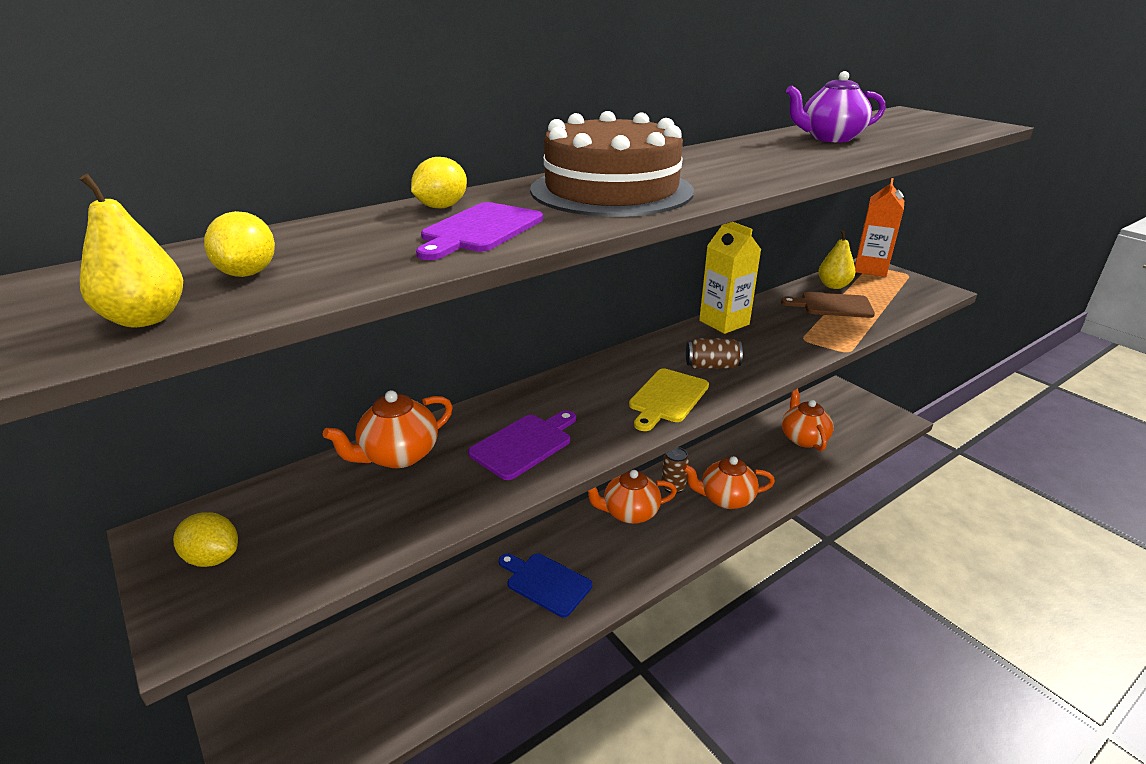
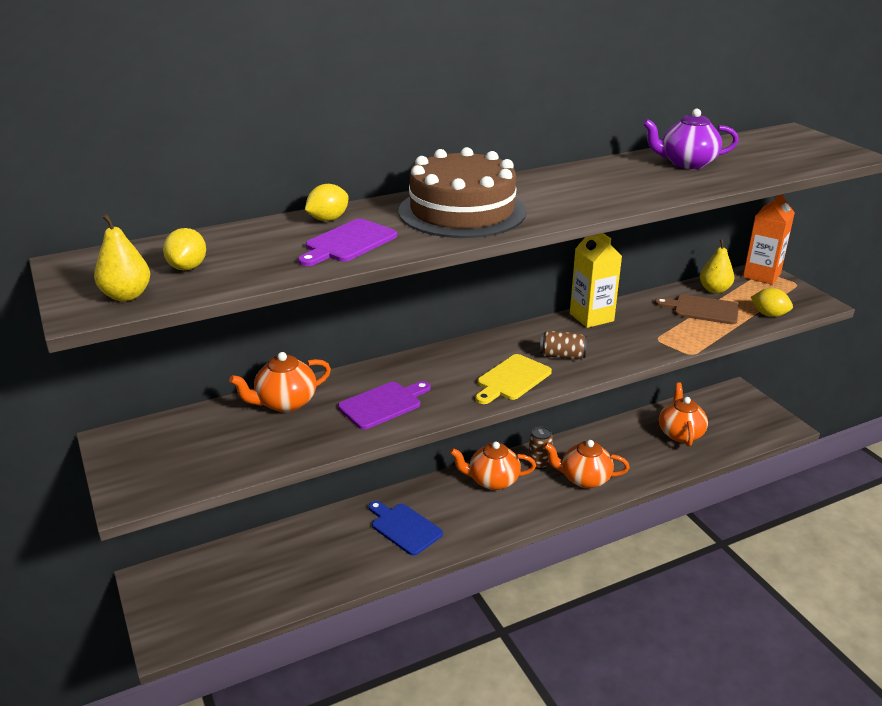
camera: 10 degrees right, 0 degrees up
(213, 558) = (146, 458): yellow lemon -> yellow lemon (769, 314)

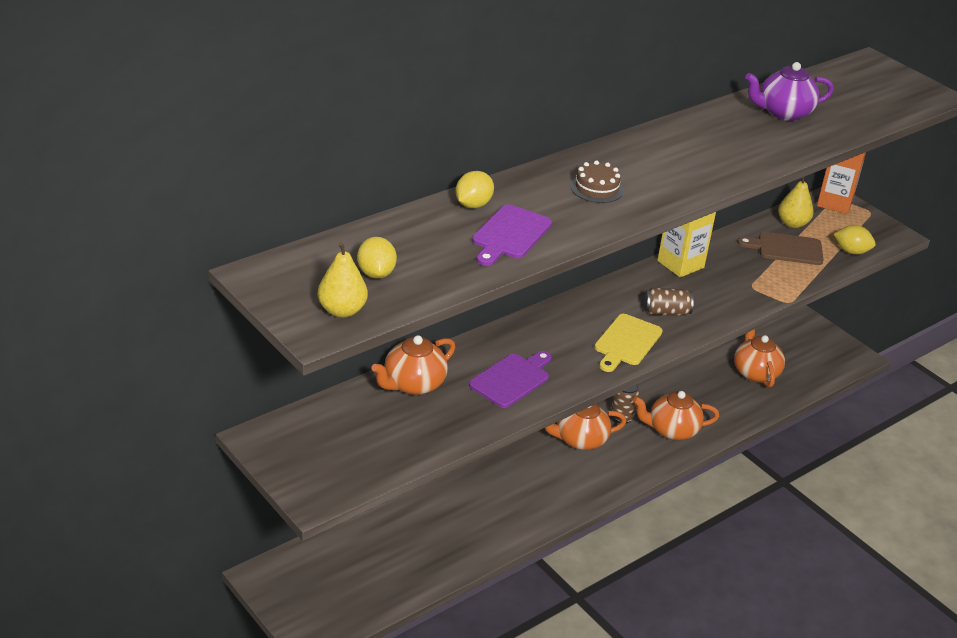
camera: 15 degrees left, 5 degrees up
(404, 527) = (507, 498): blue cutting board -> none
(462, 211) = (596, 188): brown cake -> brown cake, size x0.42

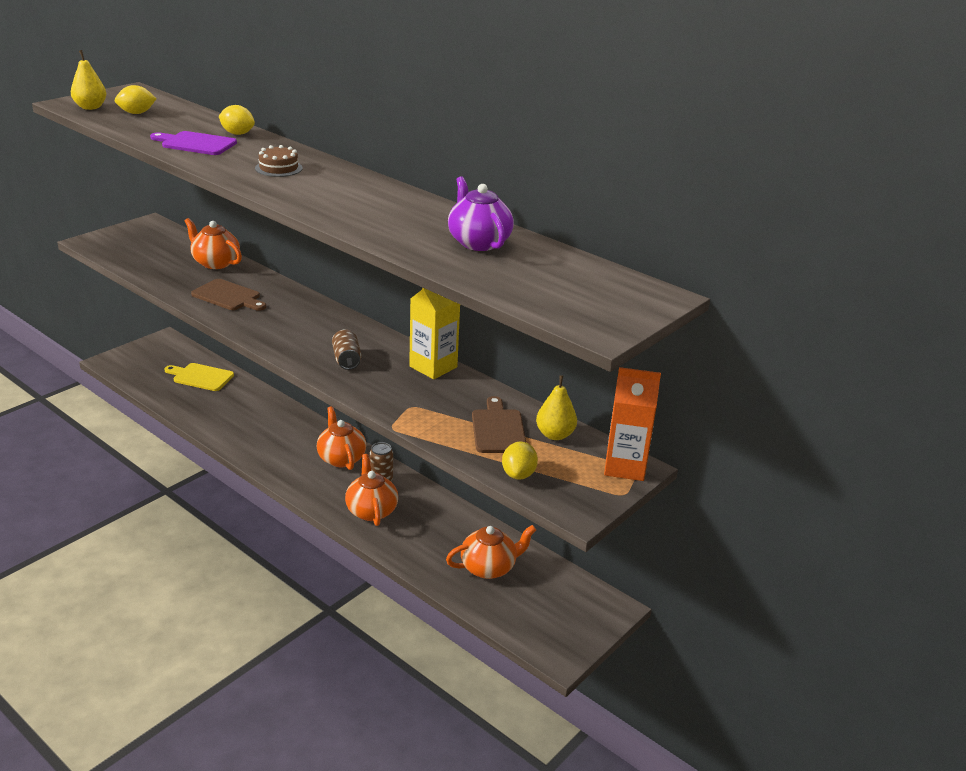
camera: 80 degrees right, 5 degrees down
(512, 379) = (228, 296): purple cutting board -> brown cutting board
(626, 342) = (292, 341): yellow cutting board -> yellow cutting board (201, 377)

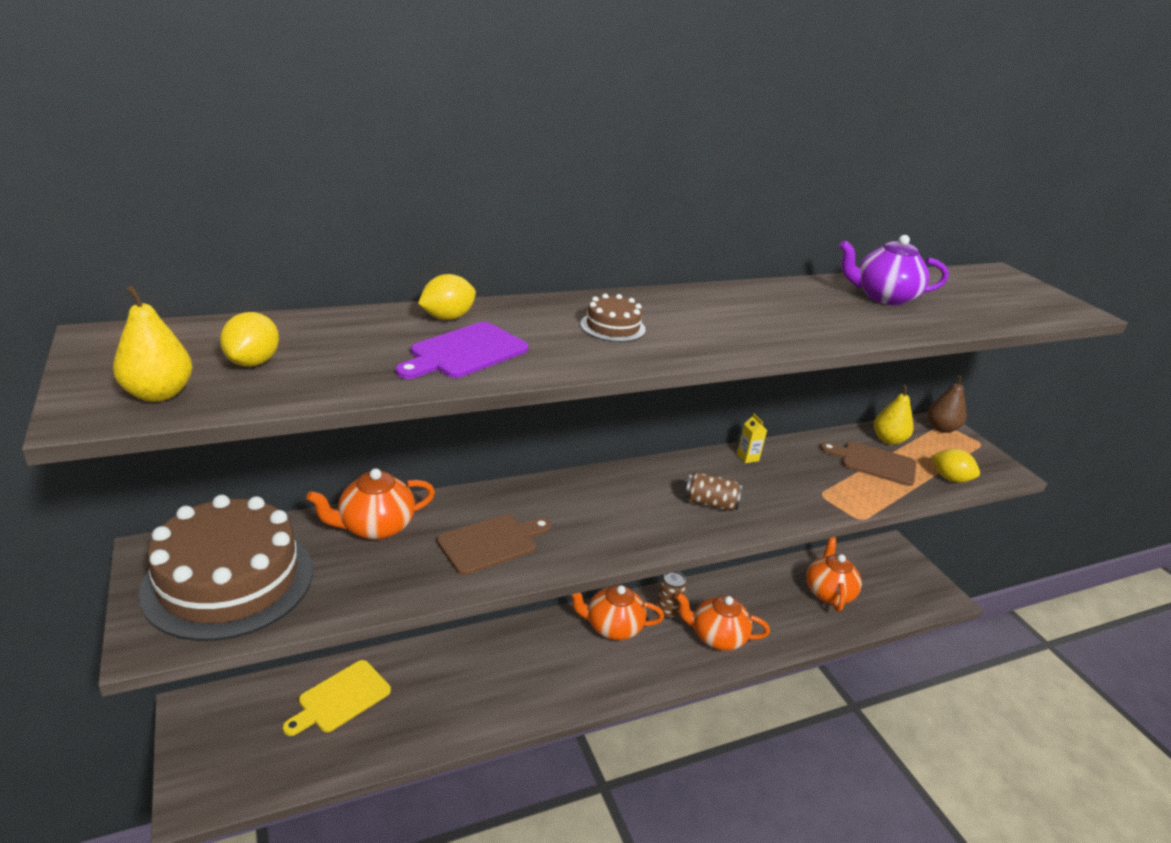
camera: 65 degrees left, 0 degrees up
(142, 243) = (229, 580): none -> brown cake
(433, 367) = (747, 457): yellow carton -> yellow carton, size x0.44
(625, 467) = (941, 428): orange carton -> brown pear

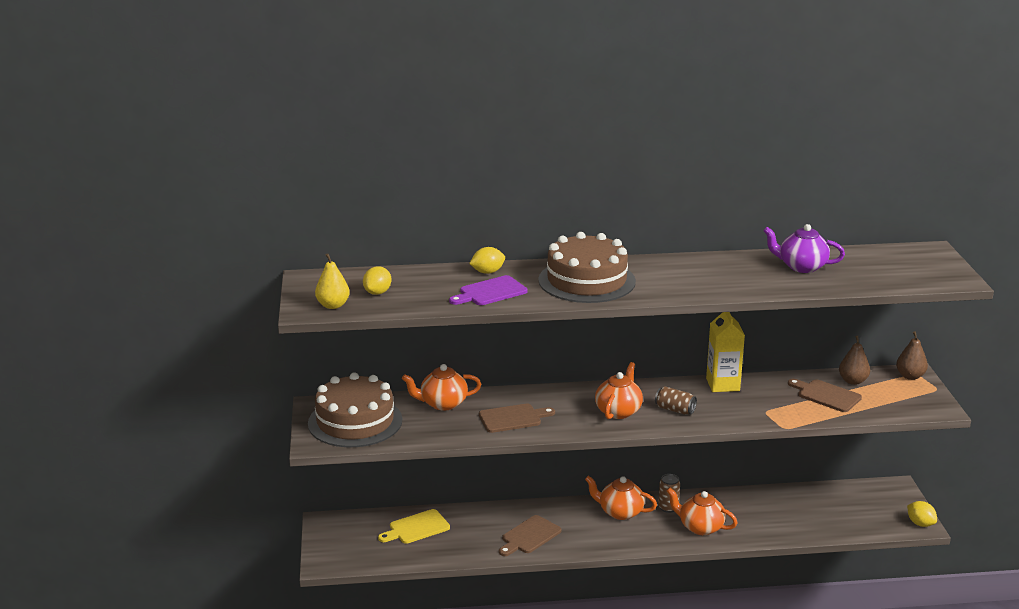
camera: 20 degrees right, 5 degrees down
(507, 687) = (529, 536): none -> brown cutting board
(612, 327) = (586, 281): brown cake -> brown cake, size x2.38
(747, 457) = (722, 384): yellow carton -> yellow carton, size x2.26
(828, 592) = (813, 510): orange teapot -> orange teapot (618, 411)
(888, 440) = (853, 381): yellow pear -> brown pear
(950, 478) = (884, 410): yellow lemon -> yellow lemon (920, 524)

